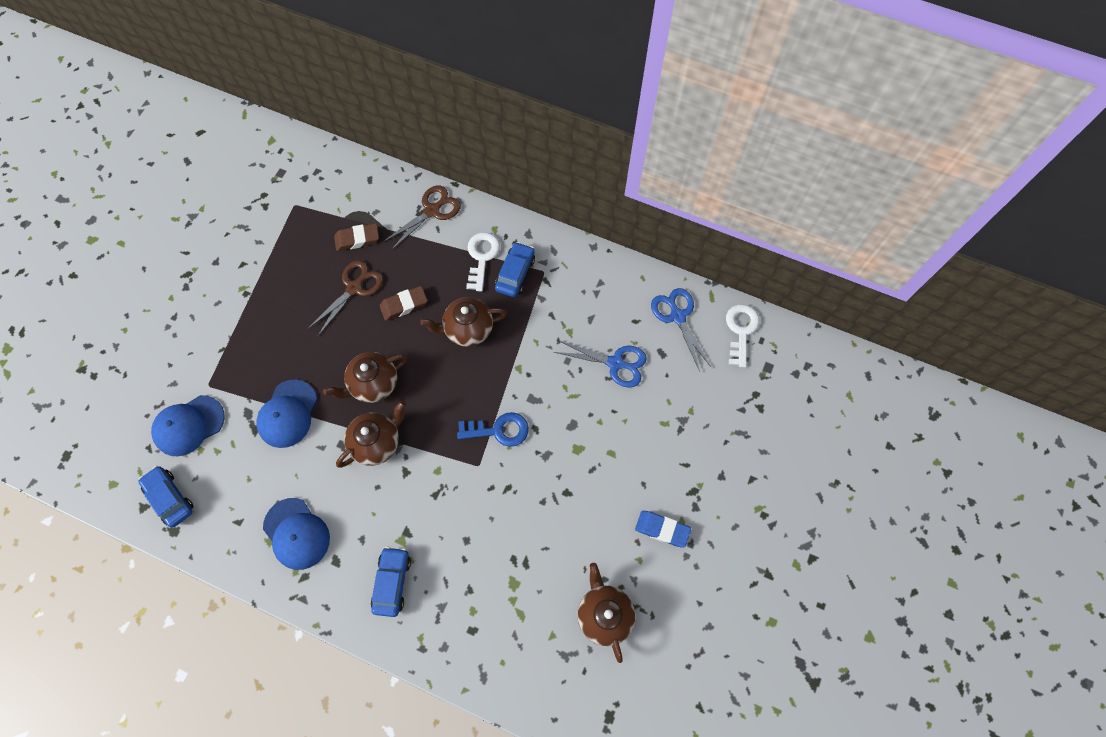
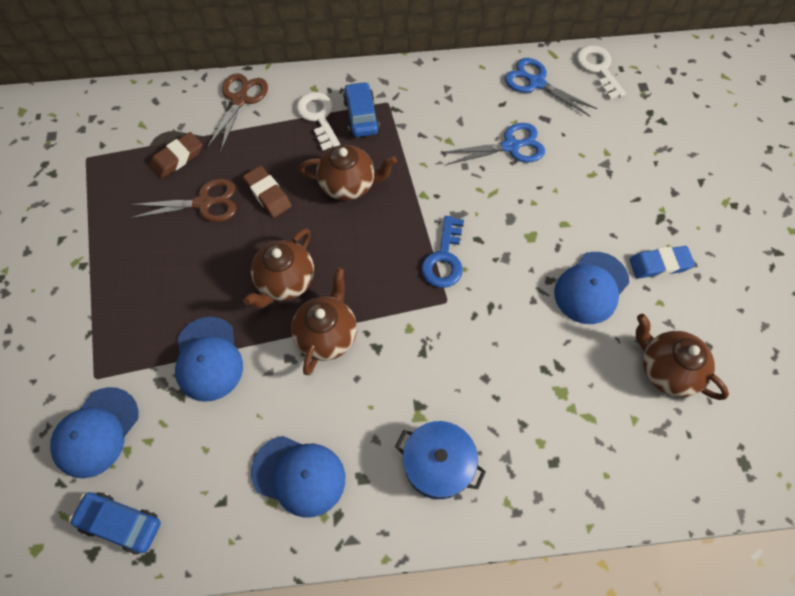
camera: 30 degrees left, 5 degrees down
(354, 288) = (204, 203): brown scissors -> brown scissors turned 75 degrees clockwise
(392, 582) = (438, 464): blue car -> blue pot
(404, 305) = (268, 194): brown eraser -> brown eraser turned 75 degrees counterclockwise
(468, 329) = (349, 185): brown teapot -> brown teapot turned 135 degrees counterclockwise
(499, 430) = (444, 259): blue key -> blue key turned 135 degrees clockwise
(594, 517) = (591, 288): none -> blue cap

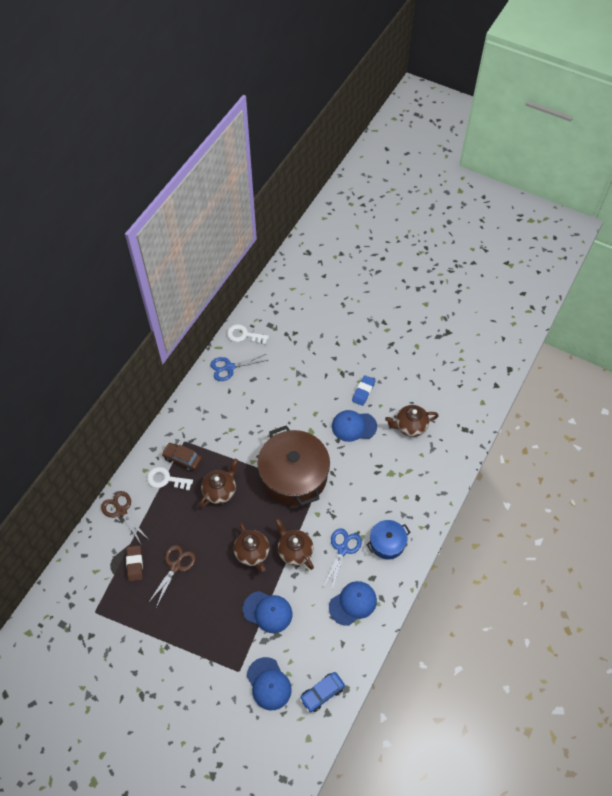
camera: 55 degrees left, 5 degrees down
(268, 194) = (195, 532): brown eraser -> none
(361, 116) = (182, 459): blue car -> brown car
(444, 259) = (294, 475): blue key -> brown pot
(511, 146) = (256, 405): blue scissors -> blue scissors (343, 549)
(591, 288) = (354, 426): blue cap -> blue cap turned 105 degrees clockwise

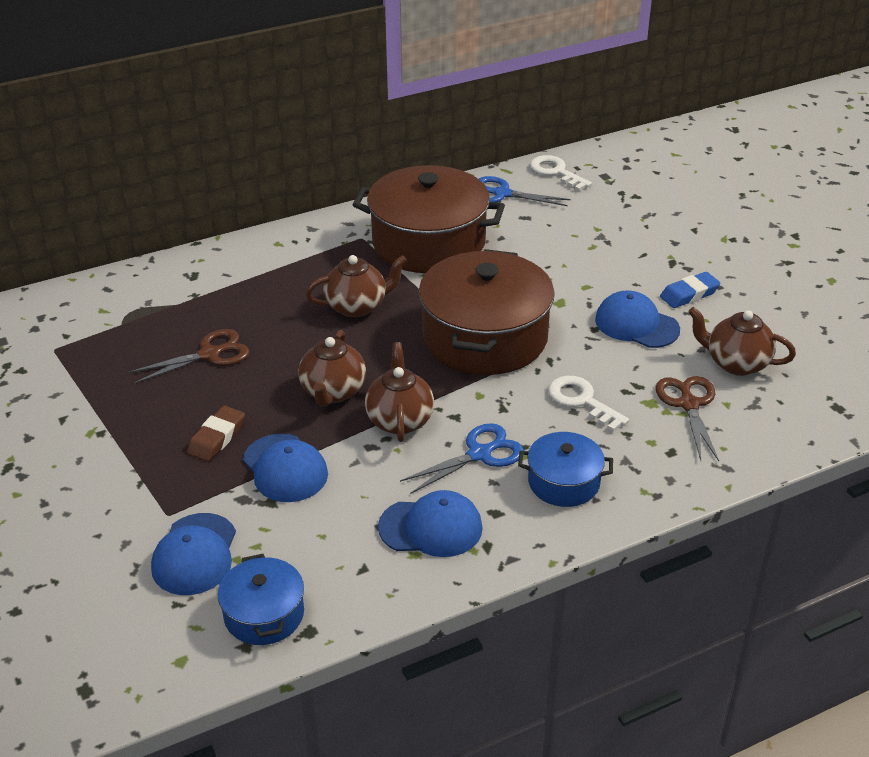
camera: 35 degrees right, 20 degrees down
(121, 511) = (202, 268): brown scissors -> brown scissors (689, 404)
(135, 564) = (159, 327): brown eraser -> brown eraser (217, 438)
(166, 479) = (295, 263): white key -> white key (581, 401)
(182, 459) = (340, 253): brown car -> none
(220, 425) = (428, 243): none -> brown pot
(322, 693) = (264, 614): blue car -> blue pot

